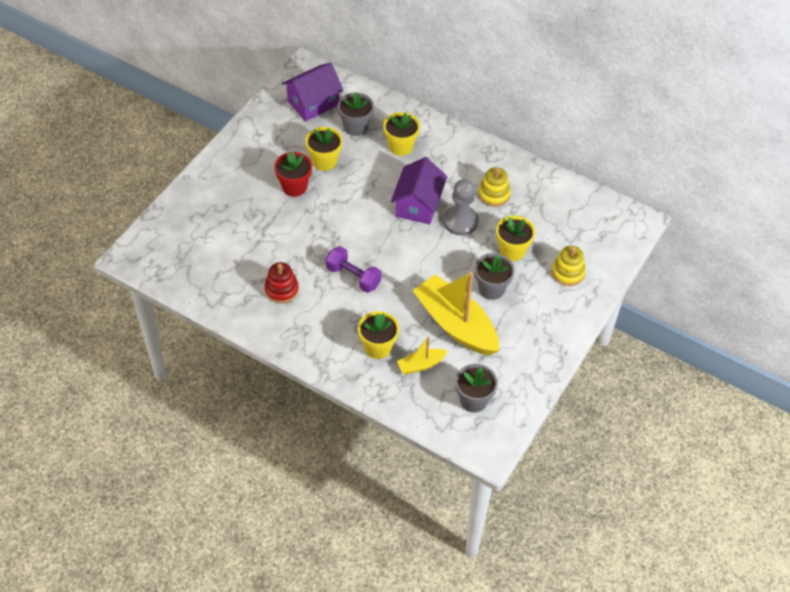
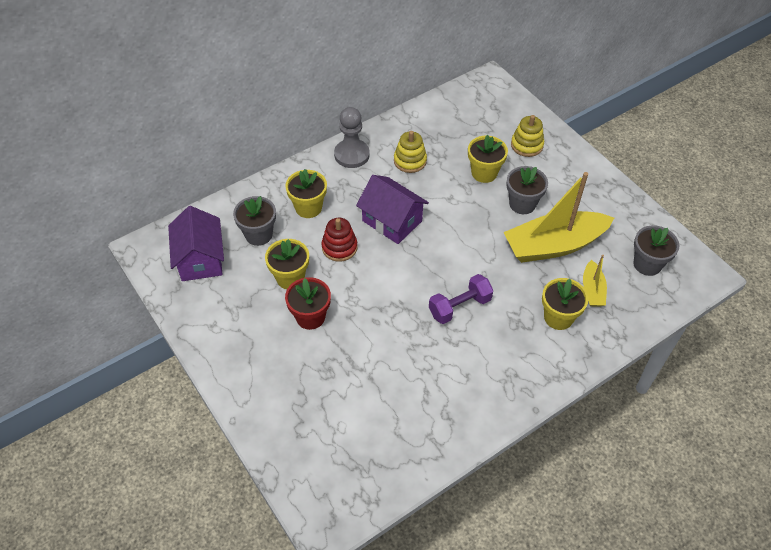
camera: 65 degrees left, 0 degrees up
(281, 290) = (448, 377): red stacking toy -> red stacking toy (339, 247)
(460, 222) = (430, 197): grey pawn -> grey pawn (352, 155)

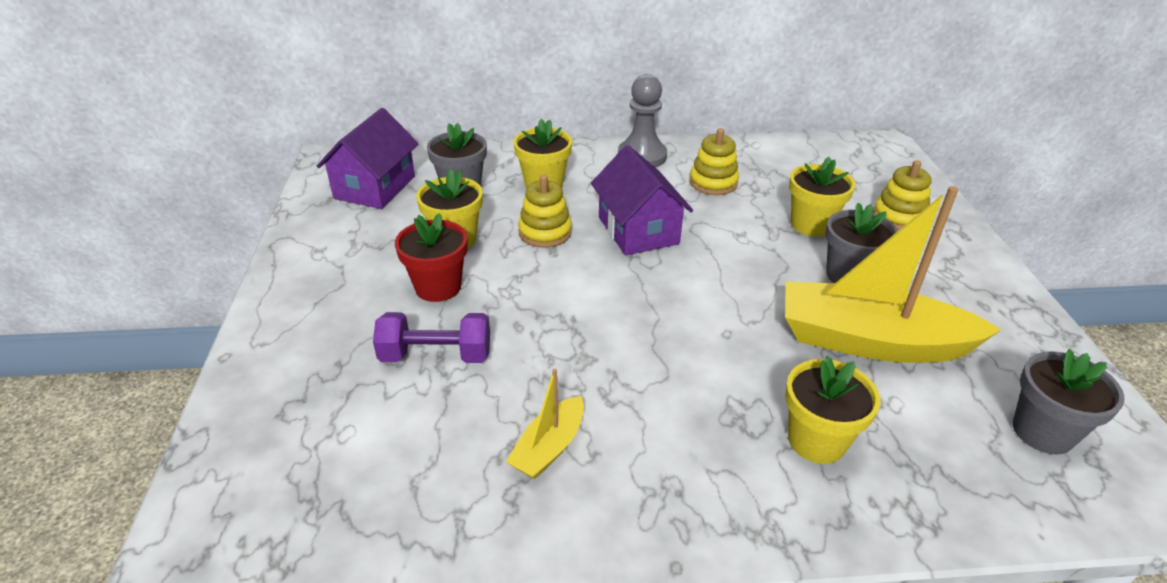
camera: 30 degrees right, 15 degrees down
(339, 247) = (545, 232): red stacking toy -> yellow stacking toy
(459, 306) = (656, 358): purple dumbbell -> purple dumbbell (436, 355)
(592, 290) = (907, 427): yellow boat -> yellow boat (549, 447)

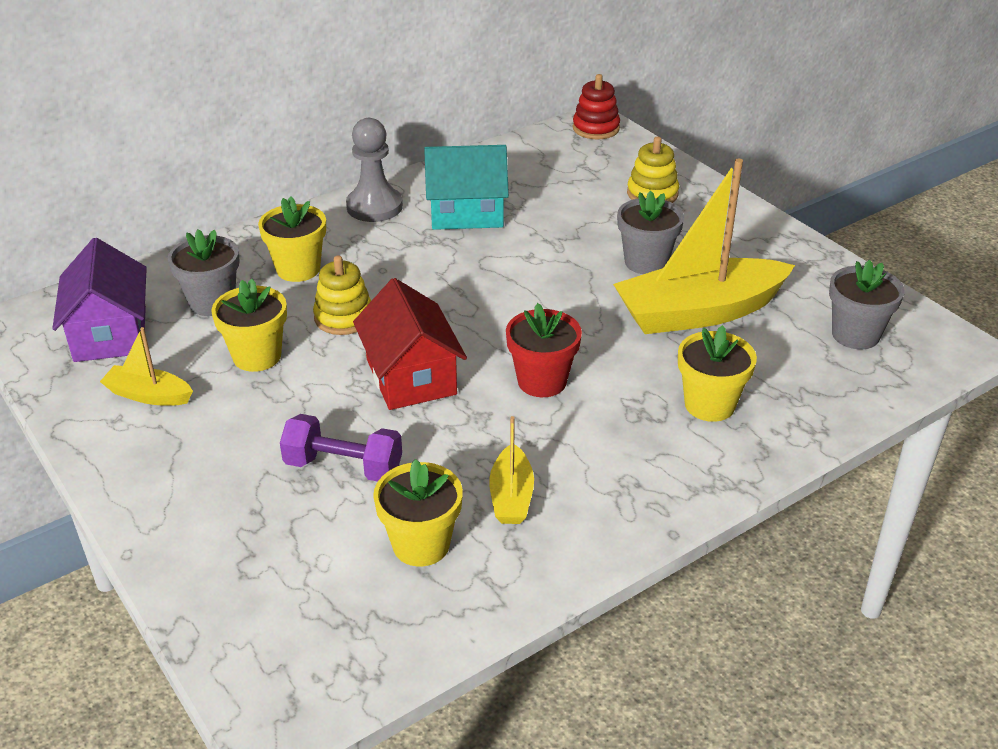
camera: 30 degrees left, 0 degrees up
(356, 240) = (149, 395): none -> yellow boat
(436, 355) = (343, 467): purple dumbbell -> purple dumbbell turned 45 degrees clockwise
(438, 287) = (285, 407): red flower pot -> red flower pot (542, 381)
(555, 300) = (411, 377): none -> red house
(638, 230) = (433, 284): purple house -> none
(713, 183) = (466, 213): yellow stacking toy -> turquoise house
(811, 225) = (584, 226): yellow flower pot -> yellow flower pot (421, 545)
(882, 148) = (596, 128): none -> red stacking toy

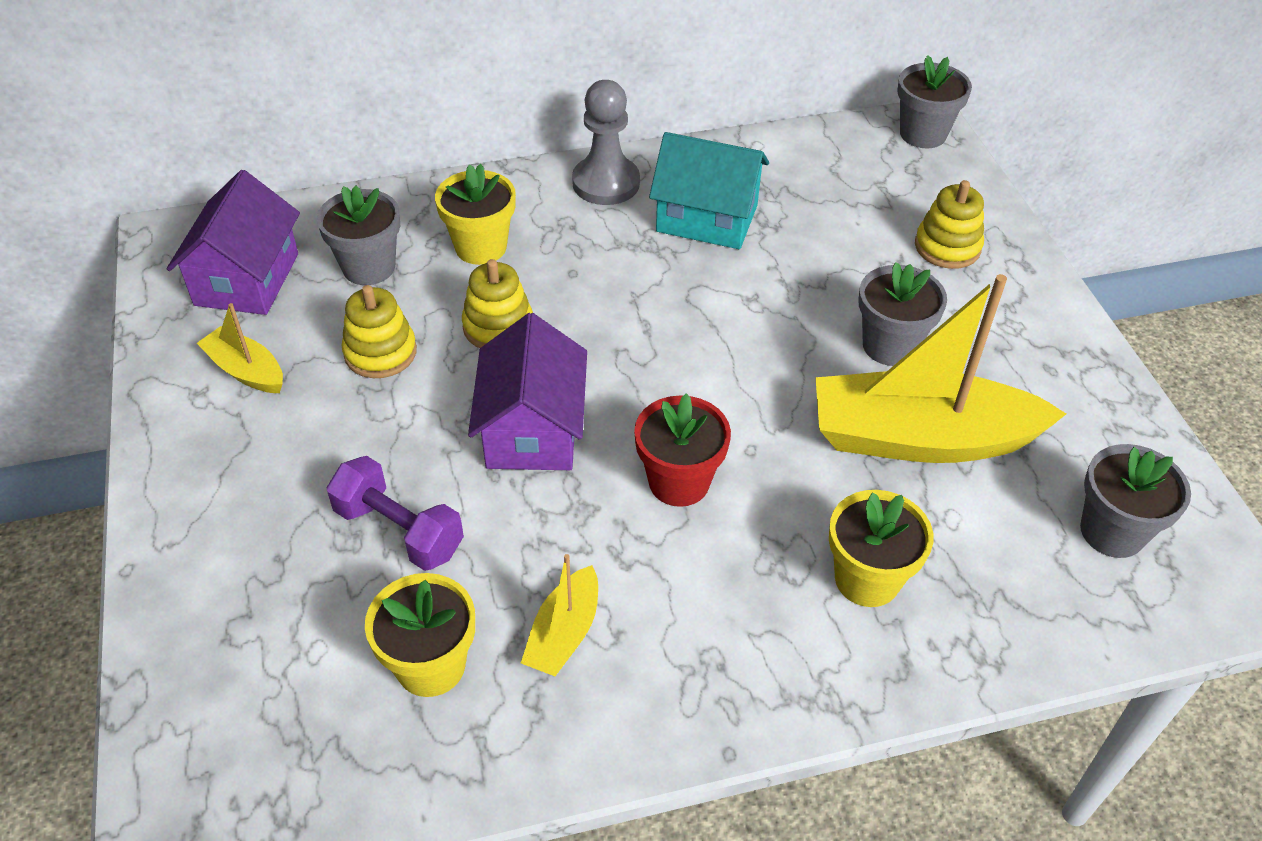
camera: 20 degrees right, 10 degrees up
(257, 356) = (380, 352): yellow flower pot -> yellow stacking toy
(411, 377) = (532, 430): red house -> purple house
(596, 128) = (923, 134): red stacking toy -> grey flower pot

